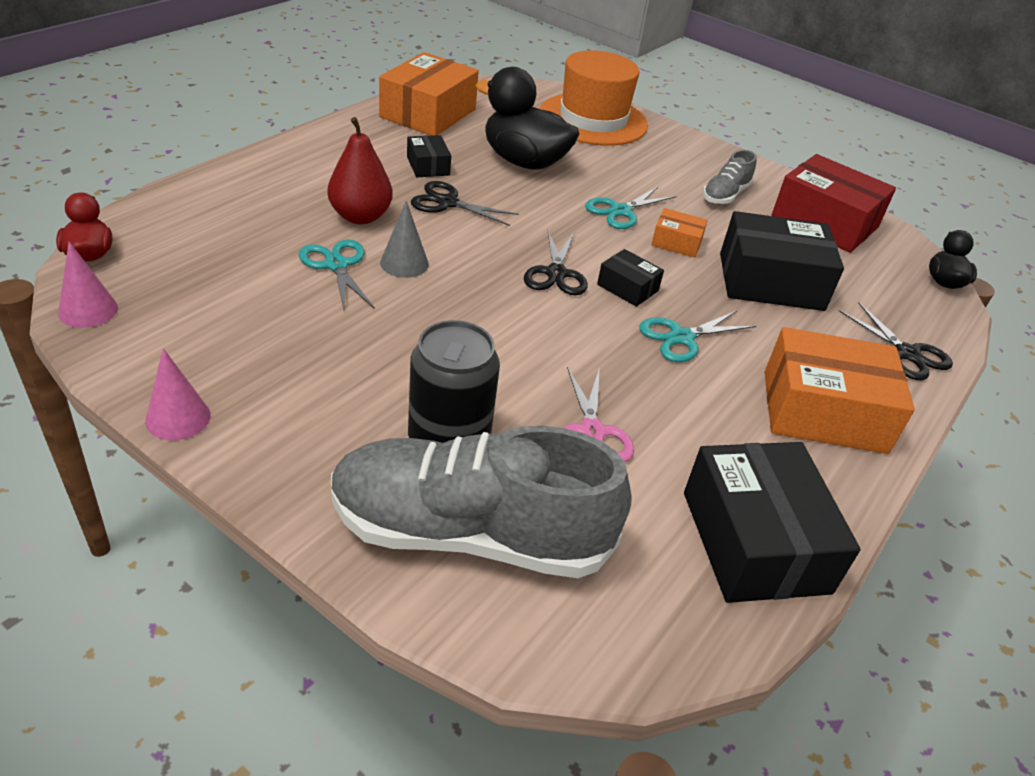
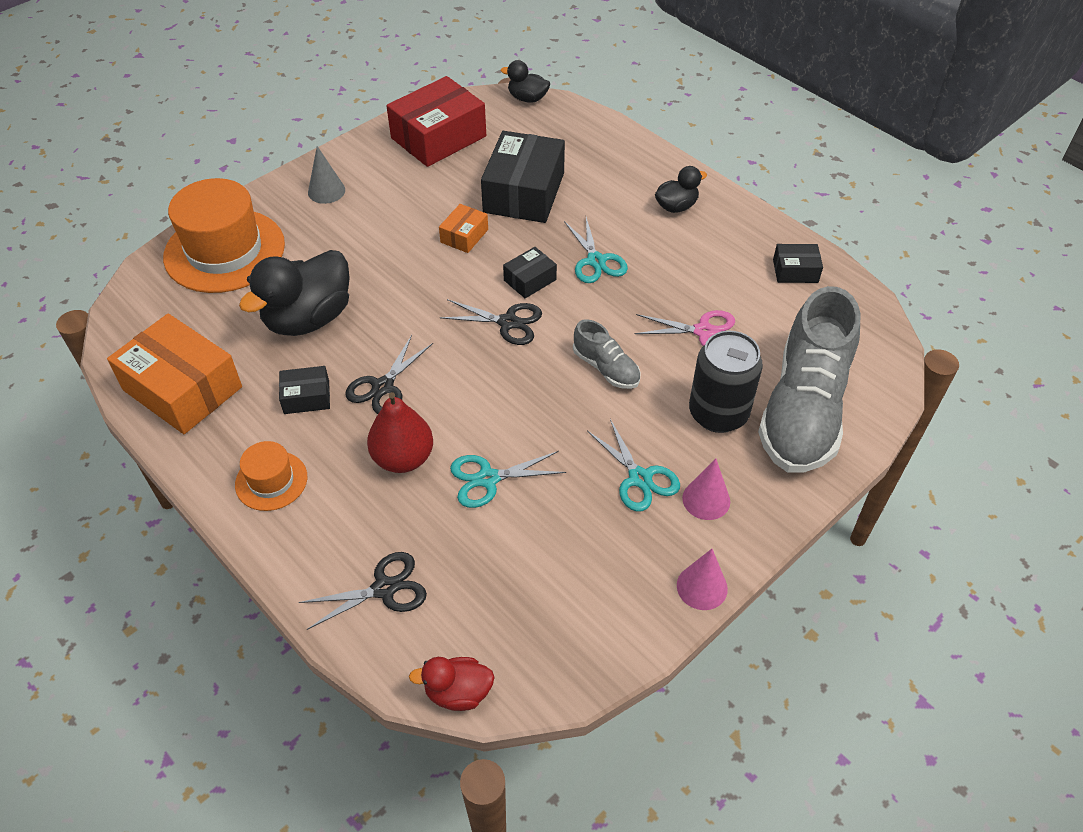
camera: 75 degrees left, 10 degrees up
(88, 310) = (556, 677): pink cone -> pink cone (706, 499)
(332, 155) = (271, 481): none -> orange hat
(404, 263) = (487, 427): grey cone -> grey cone (326, 191)
(620, 211) = (410, 262): turquoise scissors -> turquoise scissors (639, 478)
(725, 195) = (389, 187): grey shoe -> grey shoe (606, 368)
(755, 541) = (795, 271): black box -> black box, size x0.48
(824, 411) = (676, 206): orange box -> black duck
(907, 354) = (614, 146): black scissors -> black scissors (384, 589)

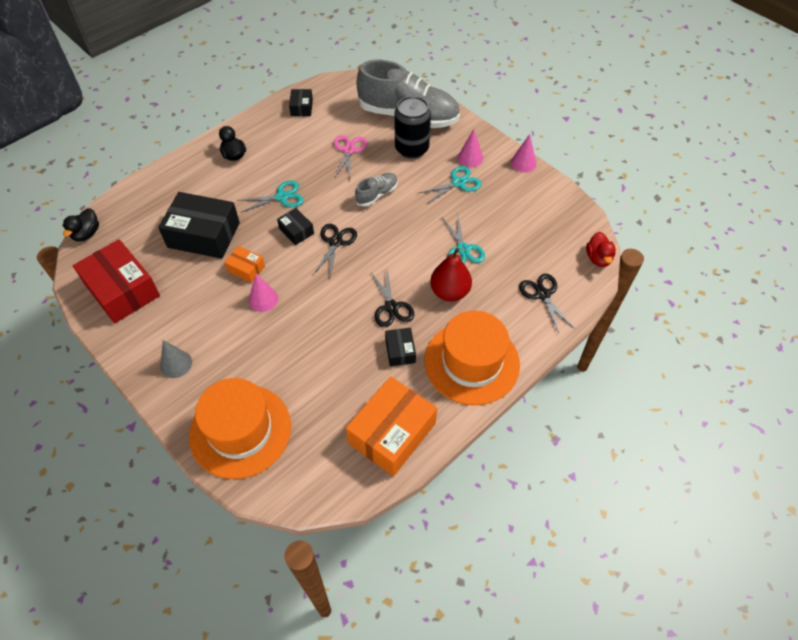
camera: 90 degrees left, 5 degrees up
(271, 481) = (471, 362): orange hat -> orange hat, size x2.00
(308, 318) = (324, 359): black duck -> none
(383, 387) = (391, 307): black scissors -> black scissors turned 45 degrees clockwise
(412, 255) = (263, 299): none -> pink cone

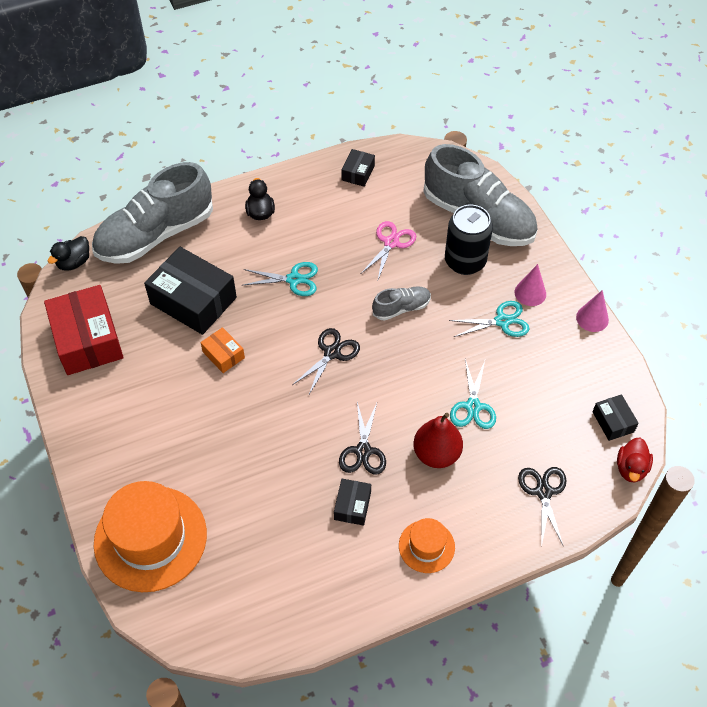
camera: 20 degrees right, 0 degrees up
(151, 194) = (156, 235): none -> grey shoe
(176, 364) = (112, 441): grey cone -> none
(263, 299) = (228, 397): pink cone -> none
(296, 231) = (294, 326): black box -> black box (613, 422)
(392, 433) = (306, 597): orange box -> none
(471, 362) = (426, 546): orange hat -> orange hat, size x0.50

